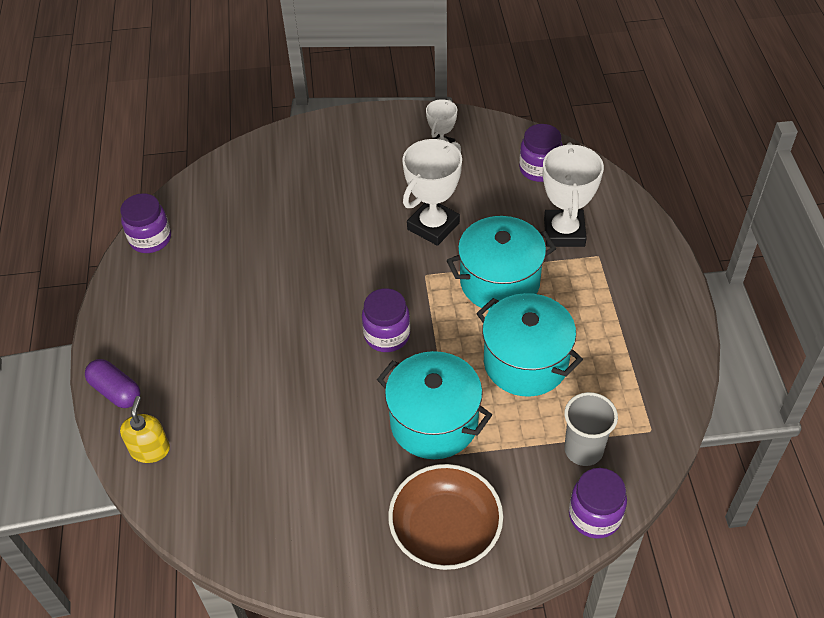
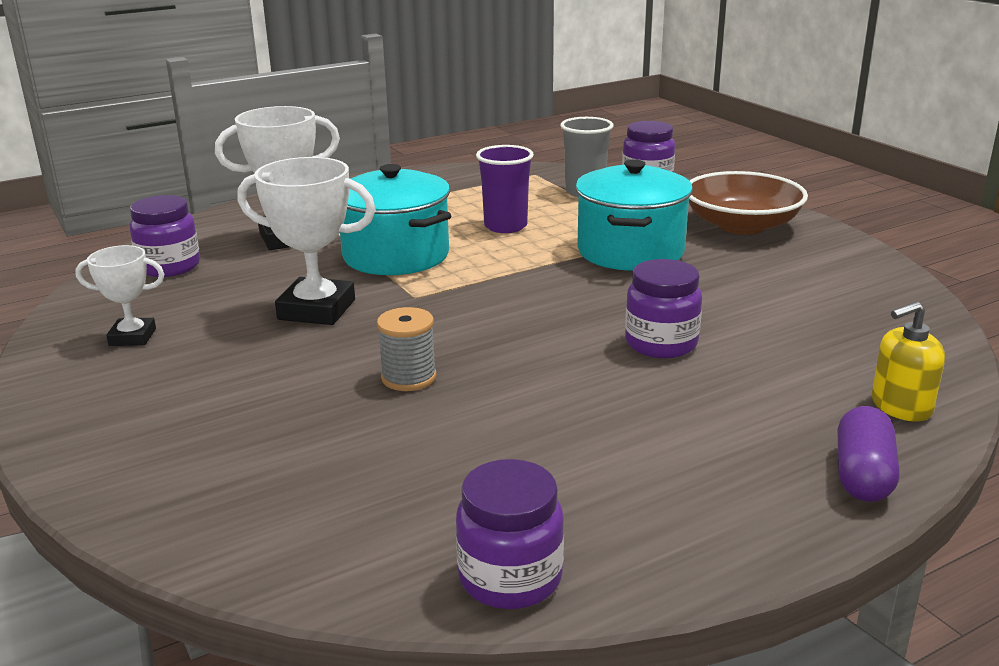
camera: 115 degrees left, 25 degrees down
(324, 247) = (409, 378): none -> grey spool
(387, 335) = (536, 298): purple jar -> purple jar (661, 344)
(525, 362) = (505, 226): turquoise pot -> purple cup

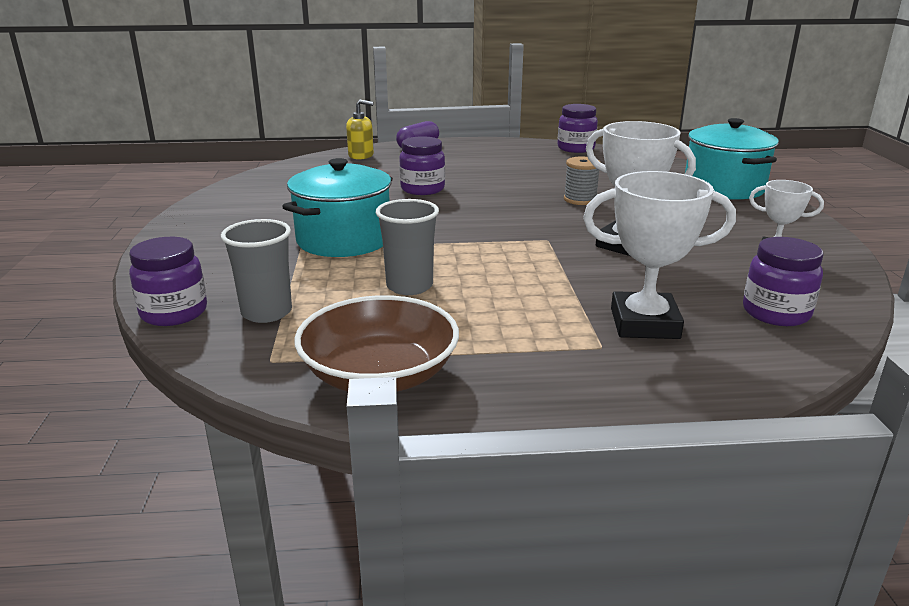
camera: 155 degrees left, 0 degrees up
(396, 255) = (540, 277): turquoise pot -> turquoise pot (723, 188)
(505, 226) = (409, 286): purple cup -> grey cup
(741, 225) = (218, 242): brown bowl -> brown bowl (379, 374)

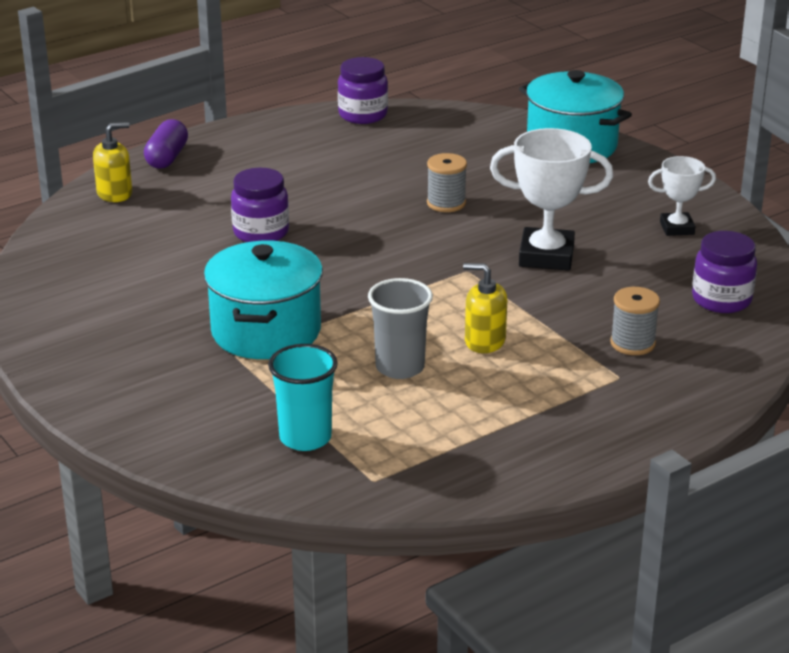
camera: 30 degrees left, 5 degrees up
(174, 313) = (218, 467): purple jar -> none
(266, 312) = (305, 438): grey cup -> turquoise cup
(379, 374) = (477, 461): brown bowl -> none
(504, 287) = (484, 341): none -> yellow soap dispenser
(644, 323) = (632, 343): white trophy -> grey spool

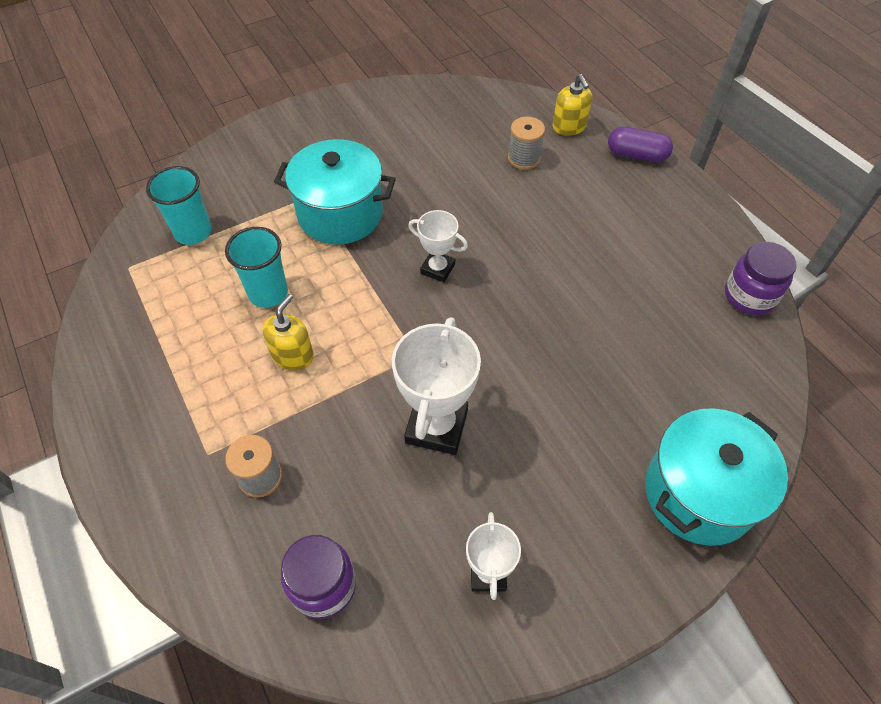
camera: 95 degrees right, 25 degrees up
(261, 233) = (498, 213): purple jar -> none
(348, 264) = (437, 269): none -> white trophy
(400, 367) = (268, 293): grey cup -> turquoise cup
(446, 203) = (551, 351): grey spool -> grey spool (524, 158)

